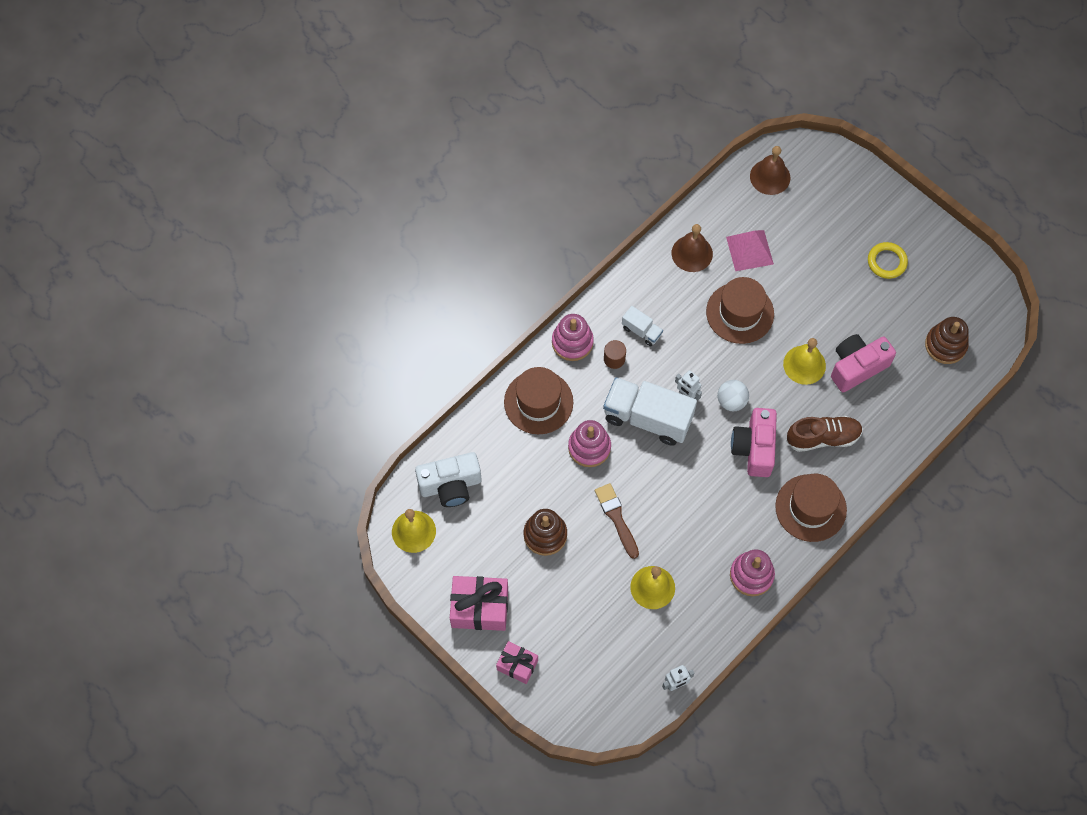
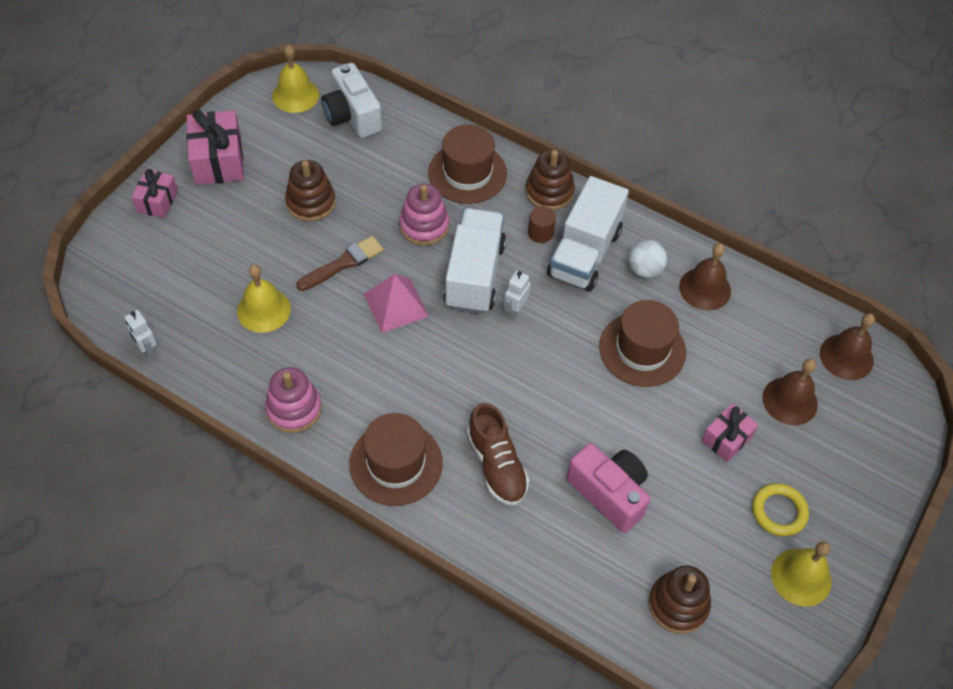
camera: 75 degrees right, 10 degrees down
(572, 342) = (549, 192): pink stacking toy -> brown stacking toy
(641, 331) = (584, 253): white truck -> white truck, size x2.10
(731, 401) = (519, 356): white ball -> white ball (644, 270)
(749, 250) = (732, 348): pink pyramid -> pink pyramid (396, 305)
(754, 448) = (463, 389): pink camera -> none
(800, 226) = (790, 401): none -> brown bell
(804, 365) = (593, 430): yellow bell -> yellow bell (801, 577)
(825, 278) = (726, 438): none -> pink gift

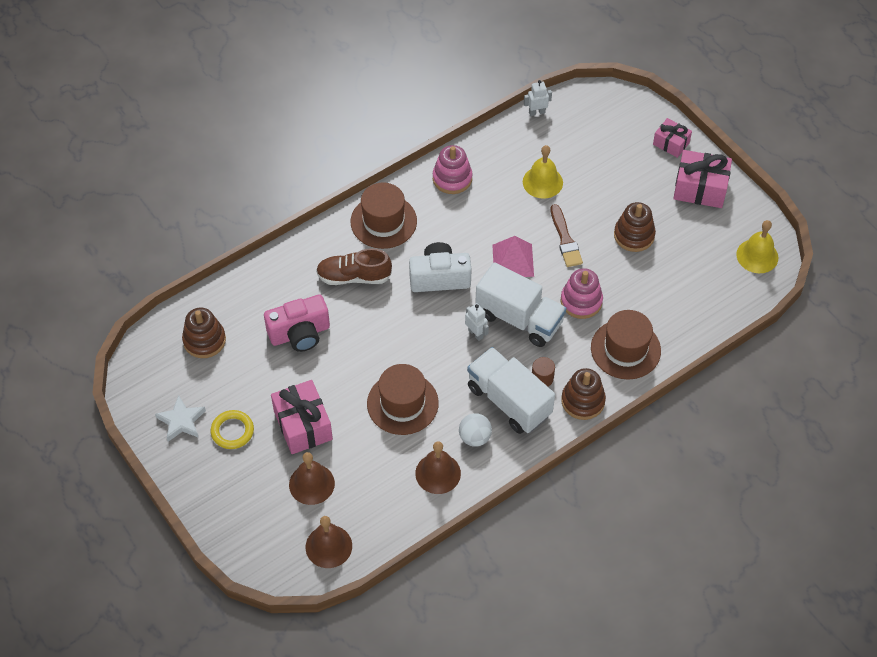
camera: 115 degrees right, 0 degrees up
(352, 116) = (719, 288): white camera -> white camera (439, 278)
(726, 438) = (303, 425): pink gift -> pink gift, size x1.65
(801, 577) = (181, 421): yellow bell -> white star

